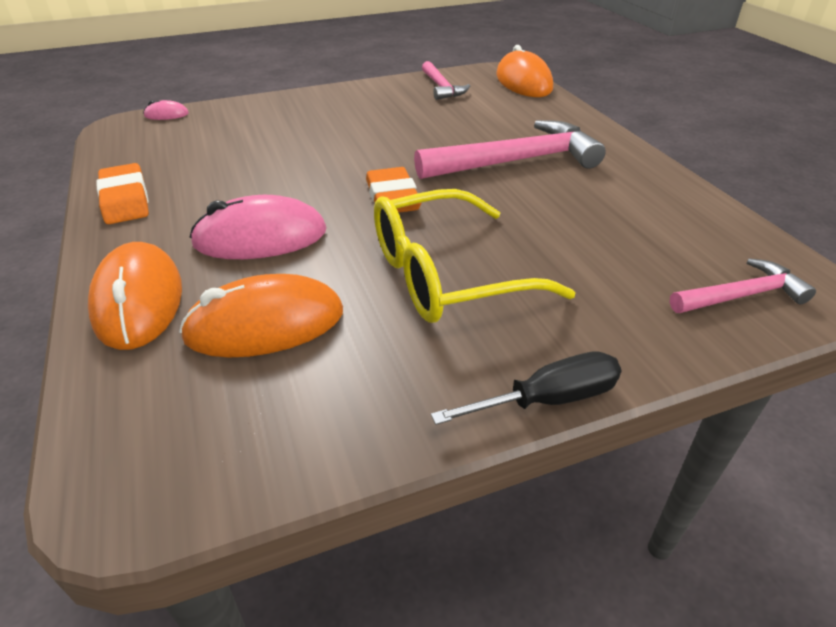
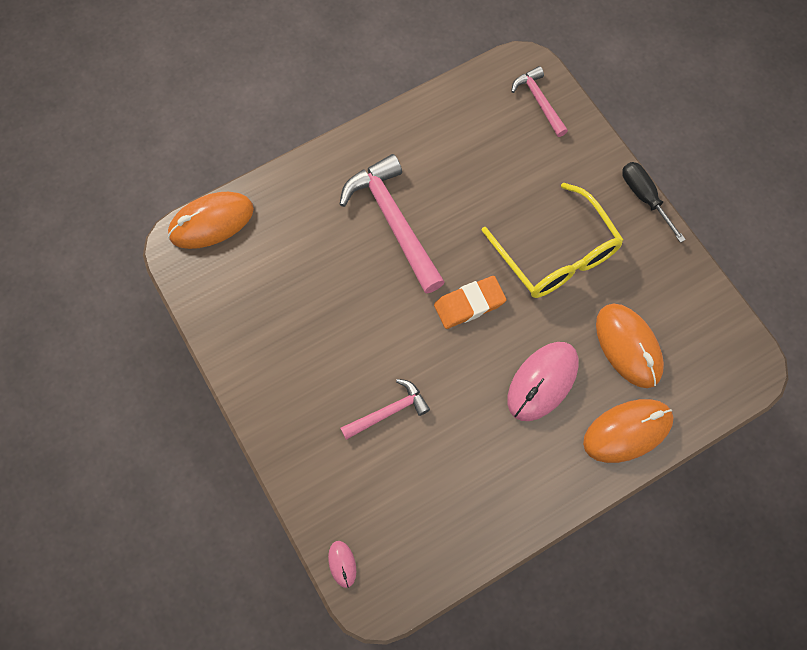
camera: 100 degrees left, 30 degrees up
(125, 200) = (514, 510): orange eraser -> none
(260, 237) = (542, 382): pink mouse -> pink mouse turned 60 degrees clockwise
(441, 87) = (234, 299): pink hammer -> pink hammer (388, 412)

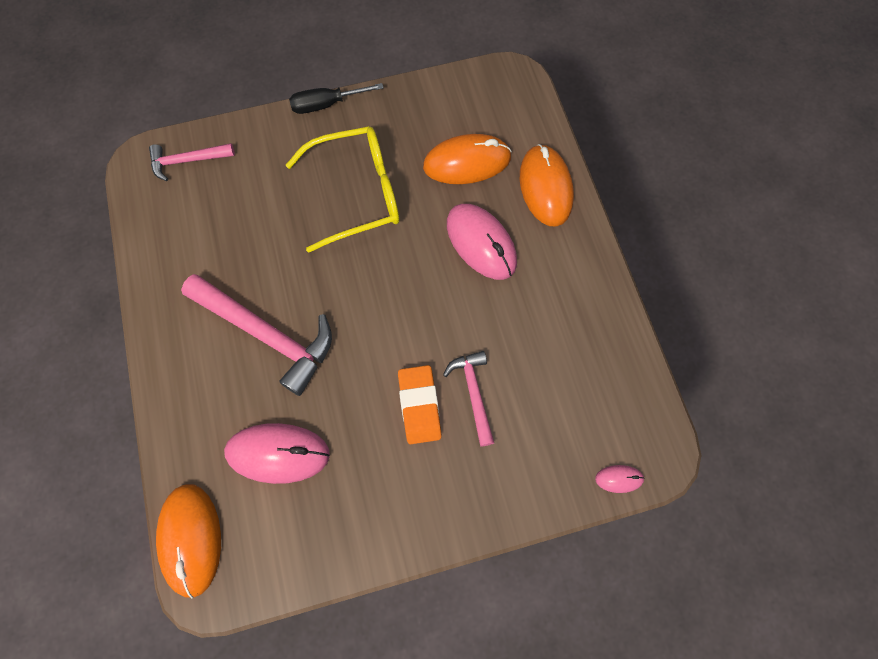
camera: 75 degrees left, 0 degrees up
(293, 264) = (278, 453): none -> pink mouse
(394, 221) = (267, 335): pink hammer -> pink hammer turned 135 degrees counterclockwise
(469, 304) = (383, 286): orange eraser -> orange eraser (419, 406)

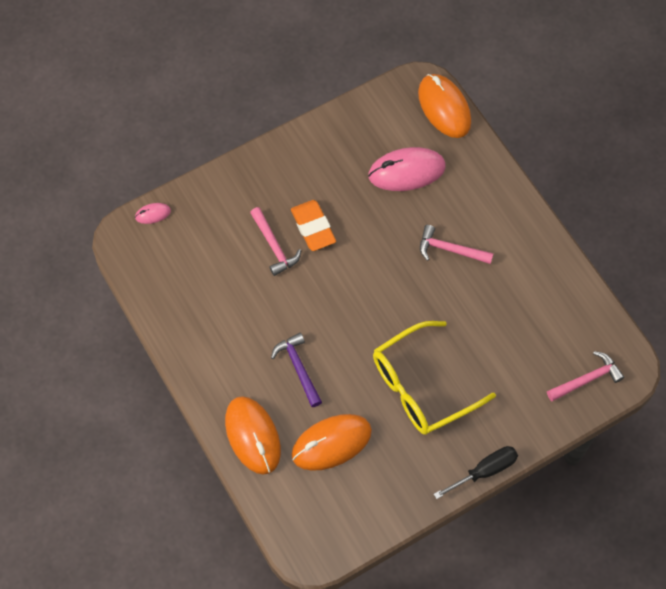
camera: 165 degrees right, 5 degrees down
(267, 335) = (450, 249): pink hammer -> pink hammer, size x0.56
(481, 243) = (298, 368): pink mouse -> purple hammer

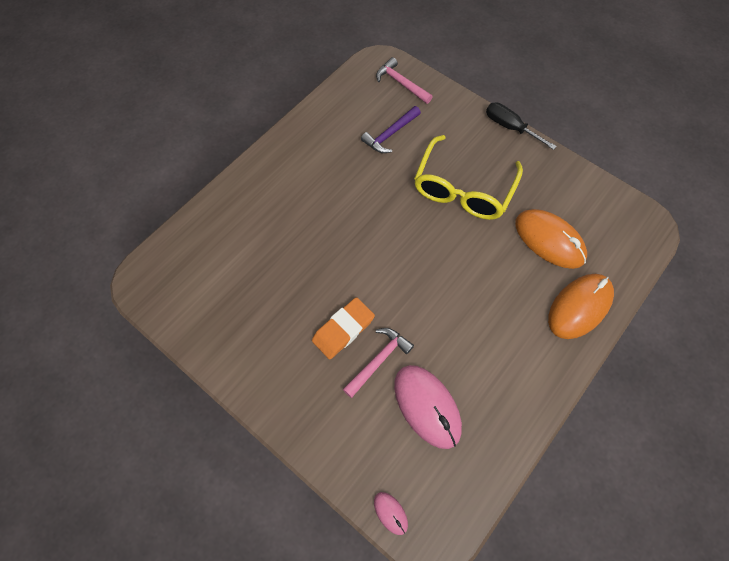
camera: 110 degrees left, 0 degrees up
(298, 368) = (495, 291): purple hammer -> purple hammer (390, 134)
(406, 171) = (250, 264): pink mouse -> pink mouse (427, 406)
(421, 386) = (463, 189): yellow glasses -> yellow glasses turned 75 degrees clockwise
(444, 108) = (166, 253): orange mouse -> none
(450, 249) = (322, 204): pink hammer -> none

